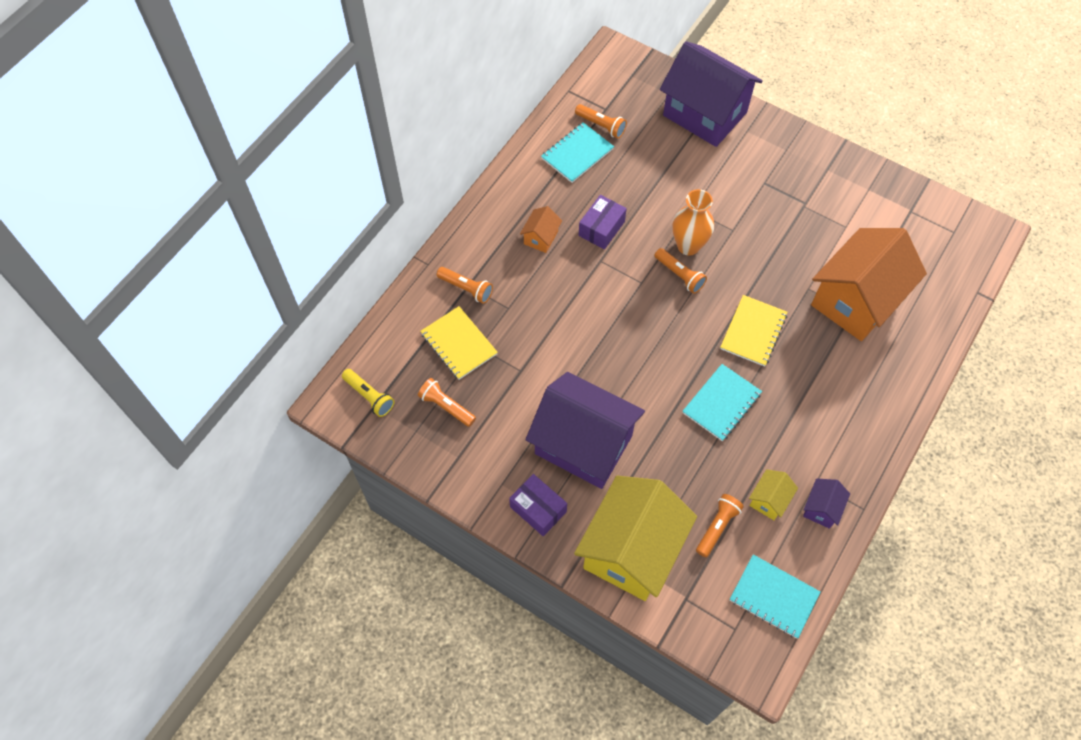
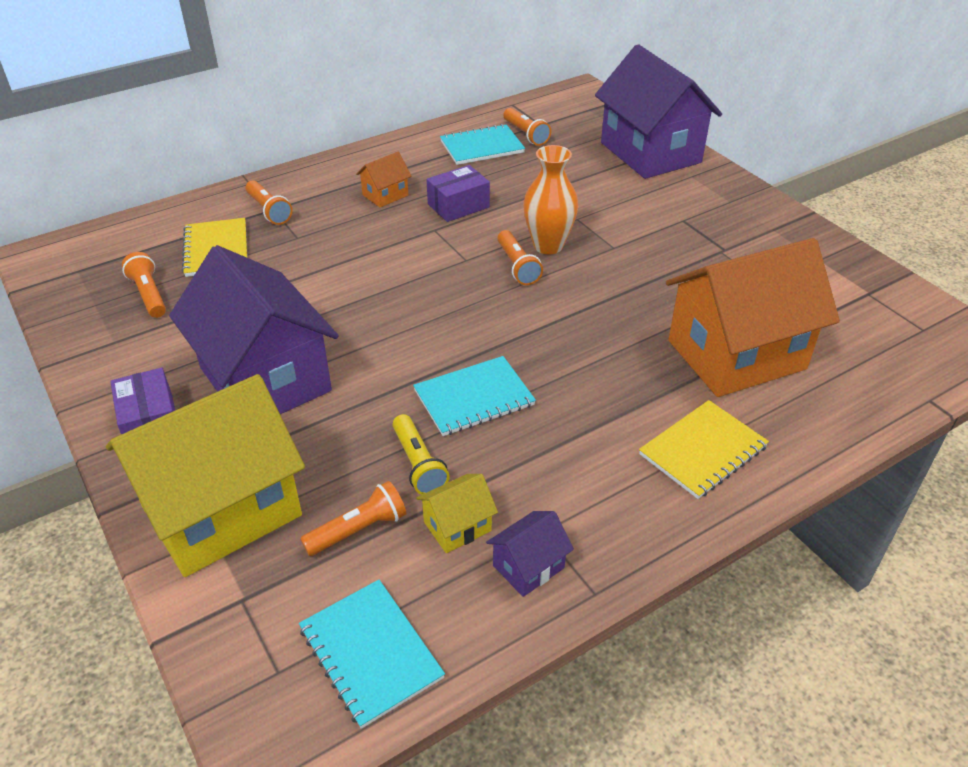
camera: 25 degrees right, 20 degrees down
(369, 396) = (81, 261): yellow flashlight -> yellow flashlight (418, 464)
(753, 331) = (571, 342): yellow notebook -> yellow notebook (702, 450)

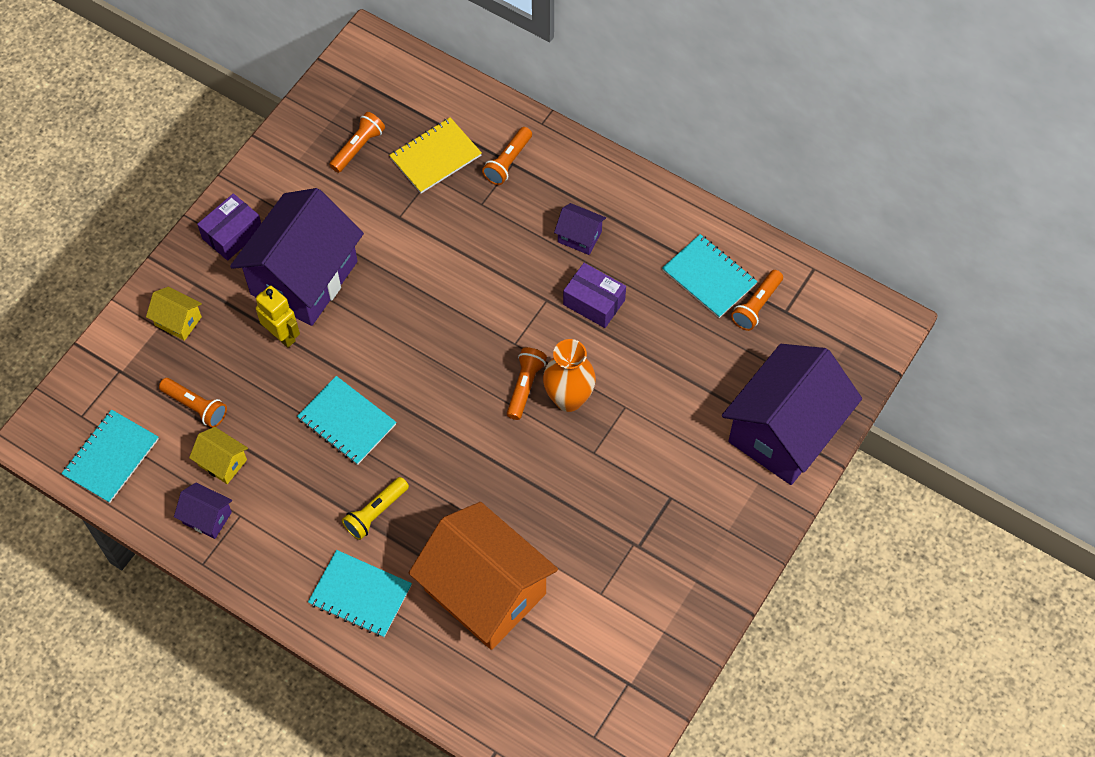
camera: 65 degrees right, 20 degrees up
(222, 510) = (178, 321): yellow house -> yellow house, size x0.42
(323, 419) = (282, 335): none -> yellow robot
(385, 195) = (579, 237): orange house -> purple house
(418, 464) = (266, 415): yellow flashlight -> yellow flashlight (376, 513)
(517, 266) = (525, 386): orange flashlight -> orange flashlight turned 150 degrees clockwise
(702, 450) = (360, 594): yellow notebook -> turquoise notebook

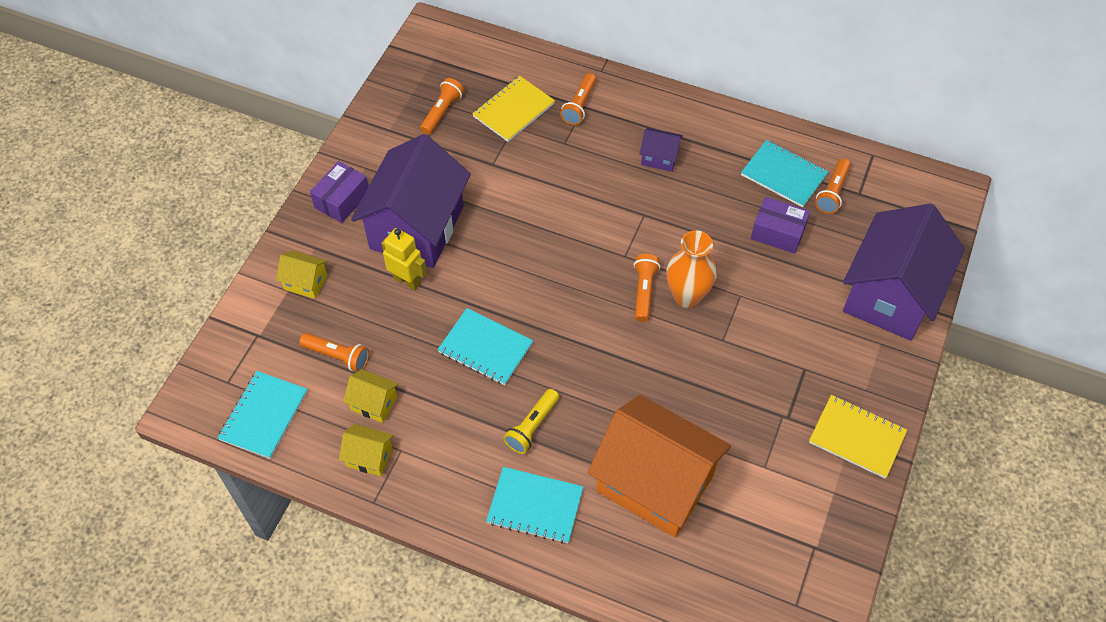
camera: 10 degrees left, 5 degrees down
(207, 517) = (369, 457): purple house -> yellow house
(594, 302) = (687, 210): purple box -> purple box (777, 232)
(703, 579) = (857, 437): none -> yellow notebook

